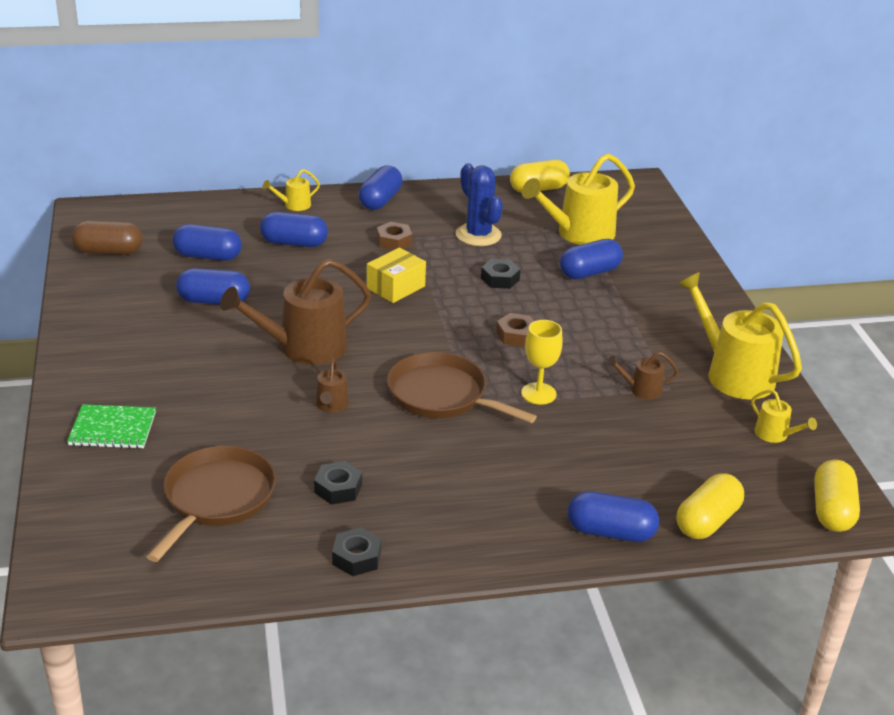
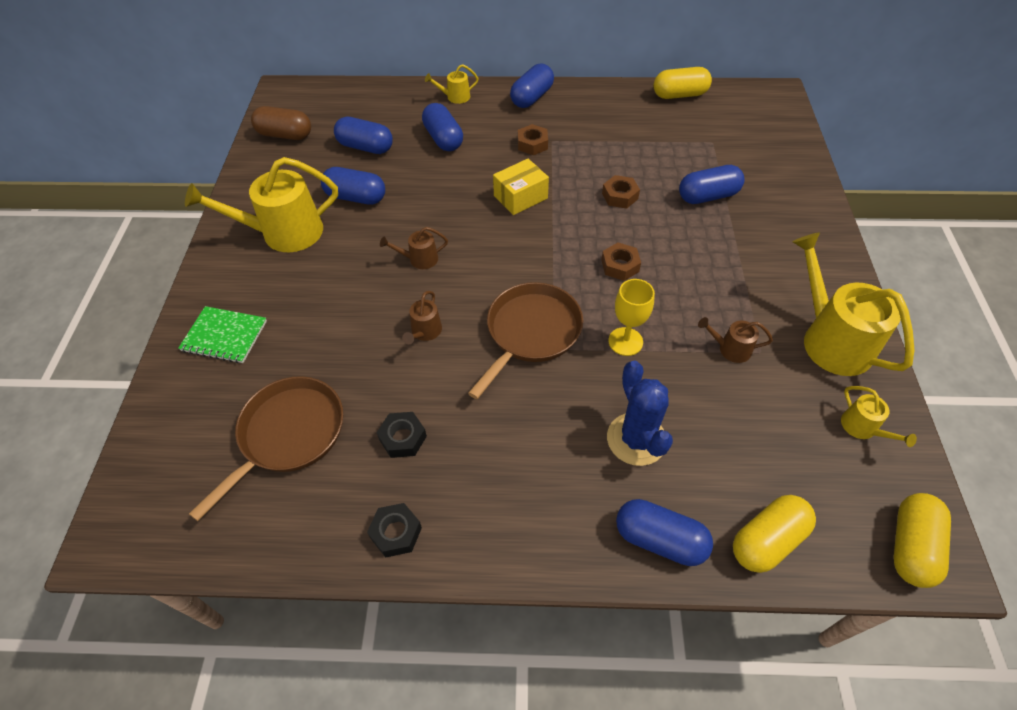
camera: 15 degrees right, 20 degrees up
(294, 243) = (443, 139): blue capsule -> blue capsule turned 45 degrees clockwise
(304, 347) = (419, 259): brown watering can -> brown watering can, size x0.46
(442, 395) = (531, 332): brown pan -> brown pan turned 75 degrees clockwise
(478, 235) = (611, 143): blue cactus -> blue cactus (636, 439)
(500, 279) = (619, 196): black nut -> brown nut
(579, 233) = (707, 149): yellow watering can -> yellow watering can (284, 233)

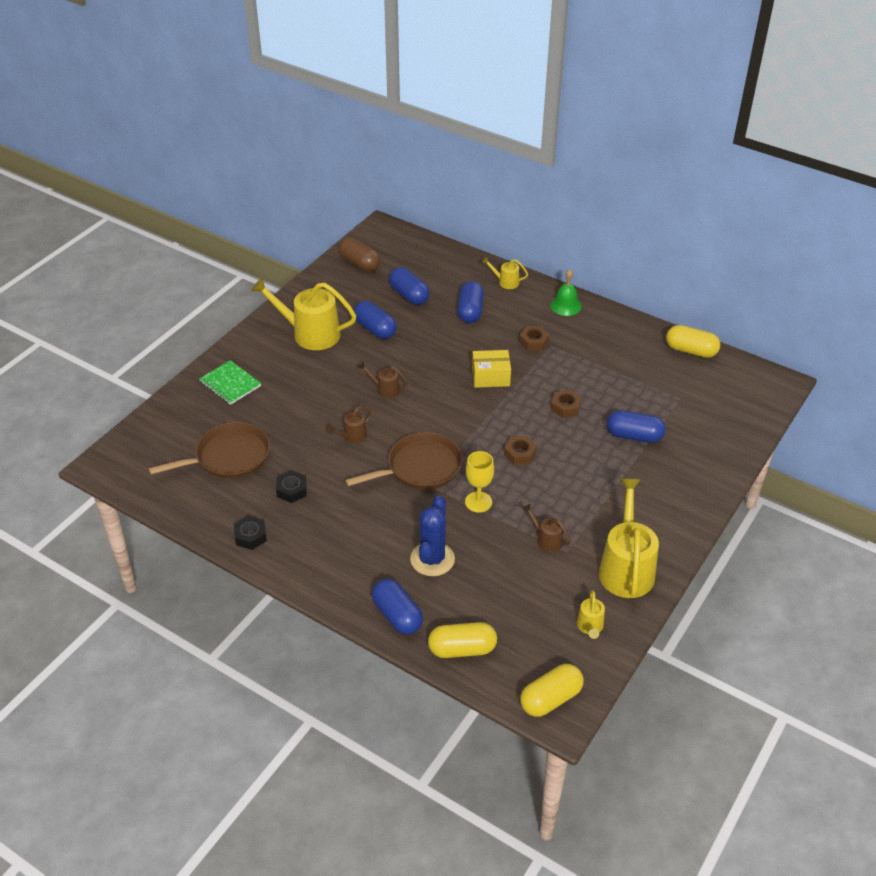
camera: 30 degrees right, 10 degrees down
(532, 97) = (566, 305): blue capsule -> green bell

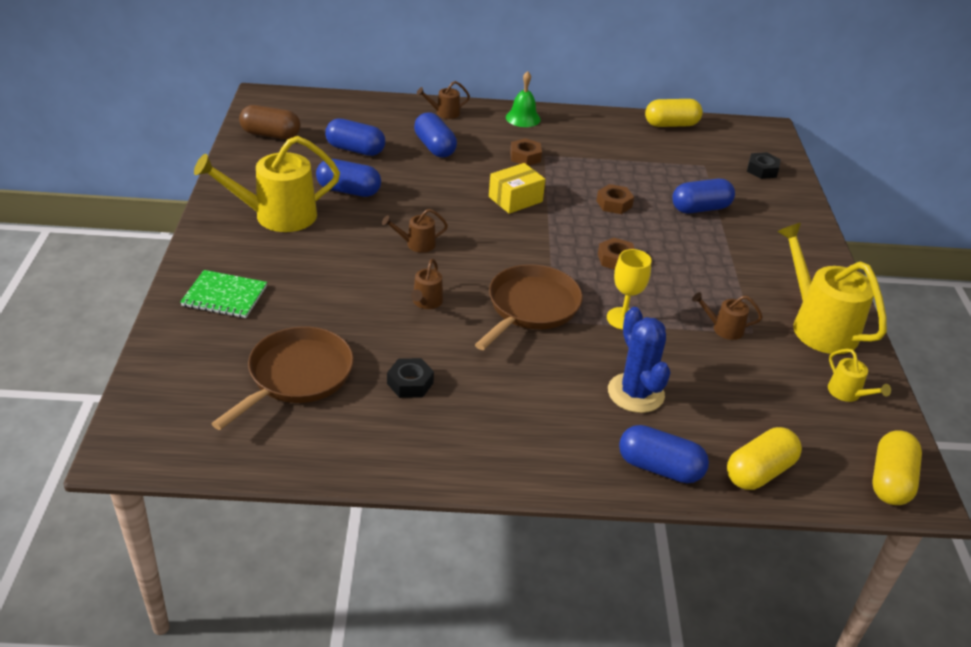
camera: 35 degrees left, 5 degrees down
(250, 536) = (408, 454): black nut -> black nut (762, 170)
(506, 282) = (444, 113): yellow watering can -> brown watering can

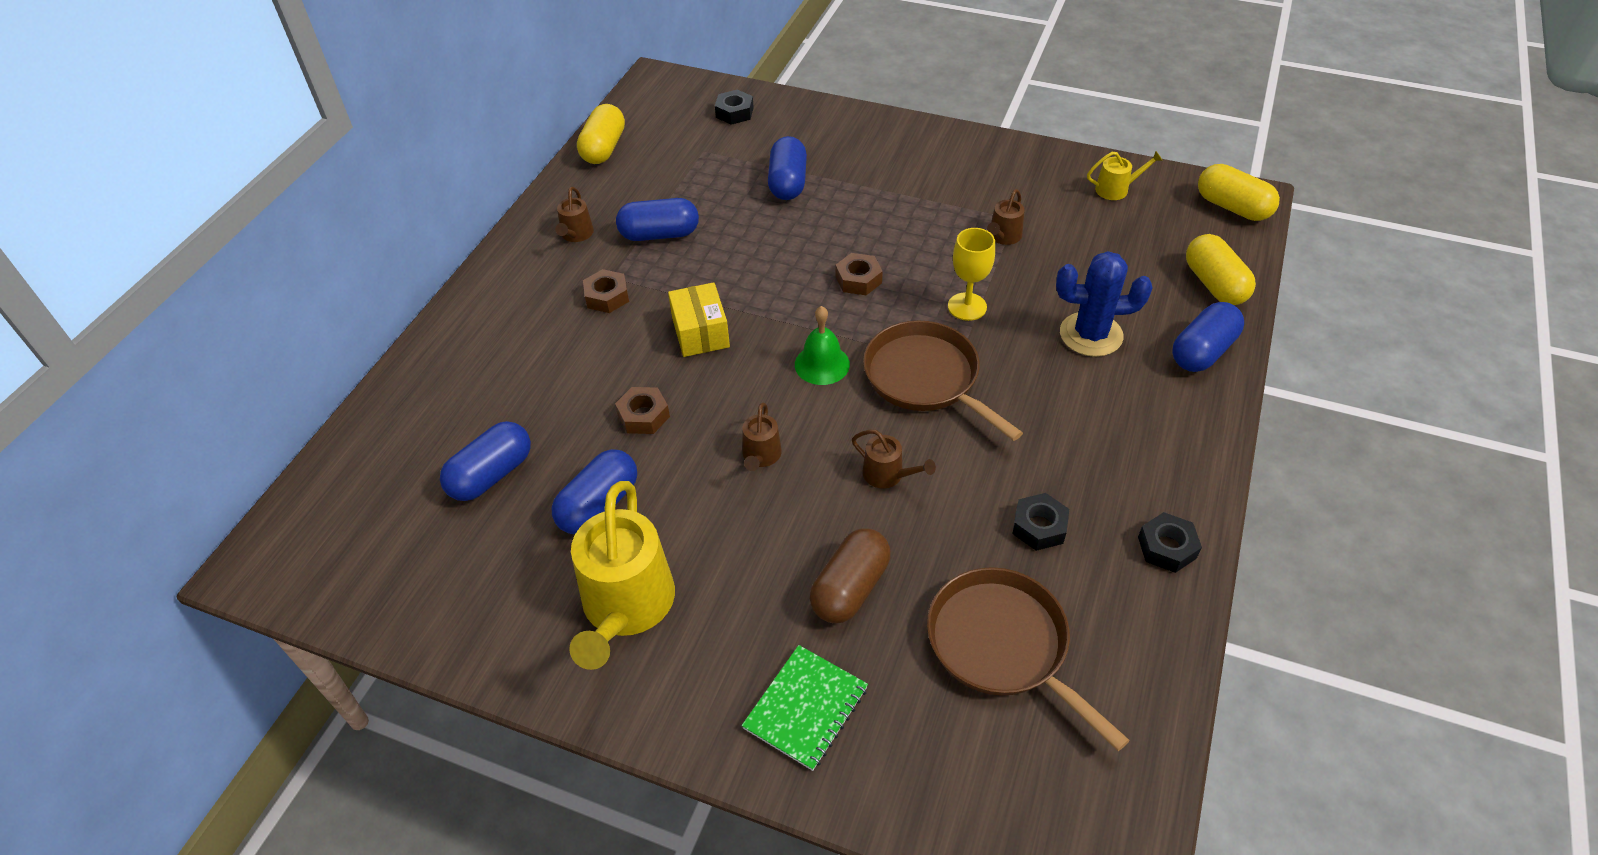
camera: 65 degrees left, 10 degrees up
(271, 135) = (385, 577): brown capsule -> brown capsule (850, 588)
(418, 457) = (1167, 547): none -> black nut
(435, 147) = (534, 382): blue capsule -> blue capsule (659, 234)
(444, 113) = (448, 350): brown watering can -> brown watering can (576, 234)
(523, 118) = (511, 273): green bell -> green bell (822, 364)
(614, 204) = (749, 248): brown nut -> brown nut (643, 416)
(819, 326) = (1015, 171): yellow watering can -> none

